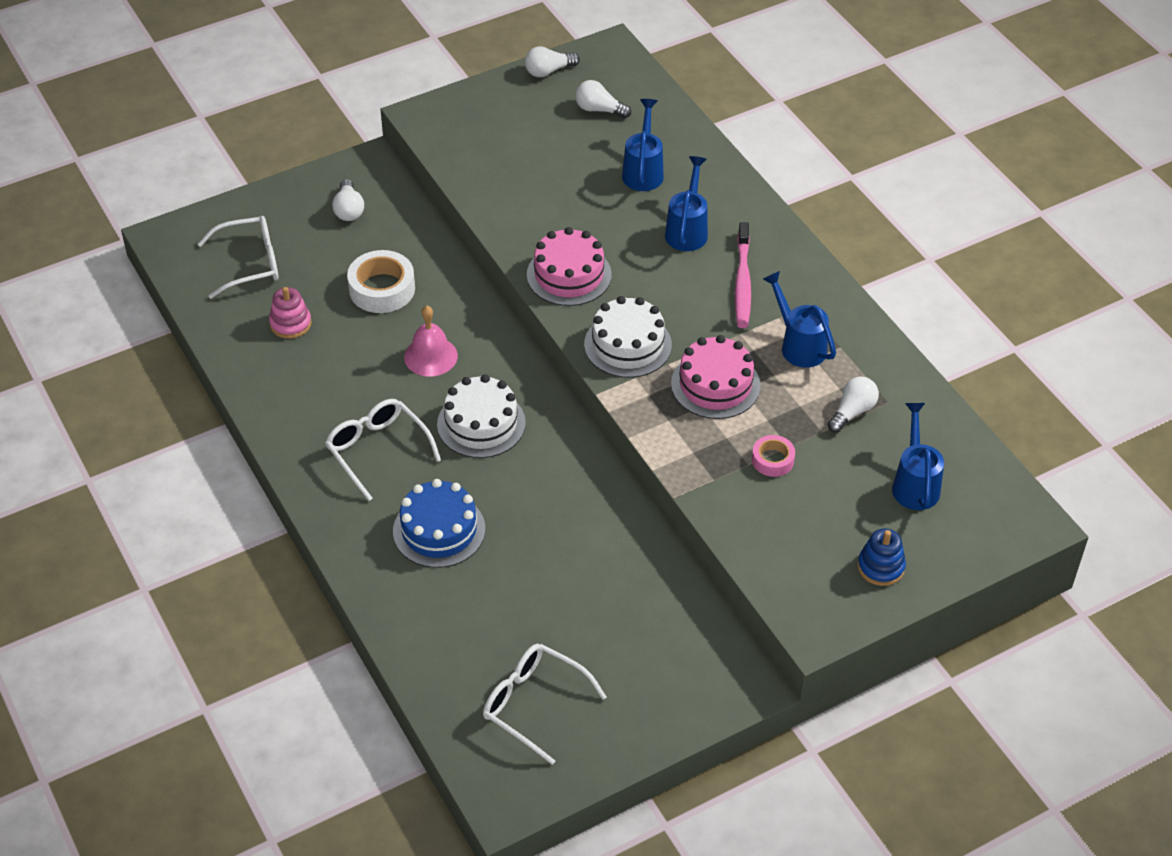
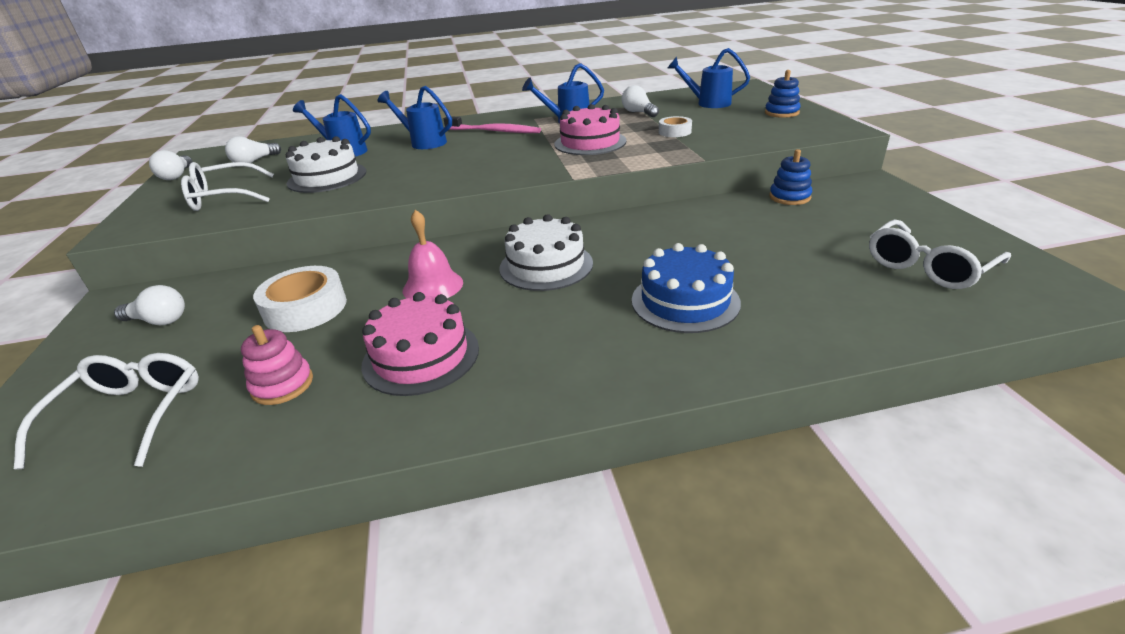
camera: 70 degrees left, 15 degrees down
(378, 451) = (549, 332): white glasses -> white glasses (225, 197)
(569, 275) = (423, 181): pink cake -> pink cake (421, 356)
(628, 345) = (525, 165): white cake -> white cake (327, 177)
(682, 604) = (789, 197): none -> blue stacking toy
(772, 460) = (674, 132): pink tape -> white tape

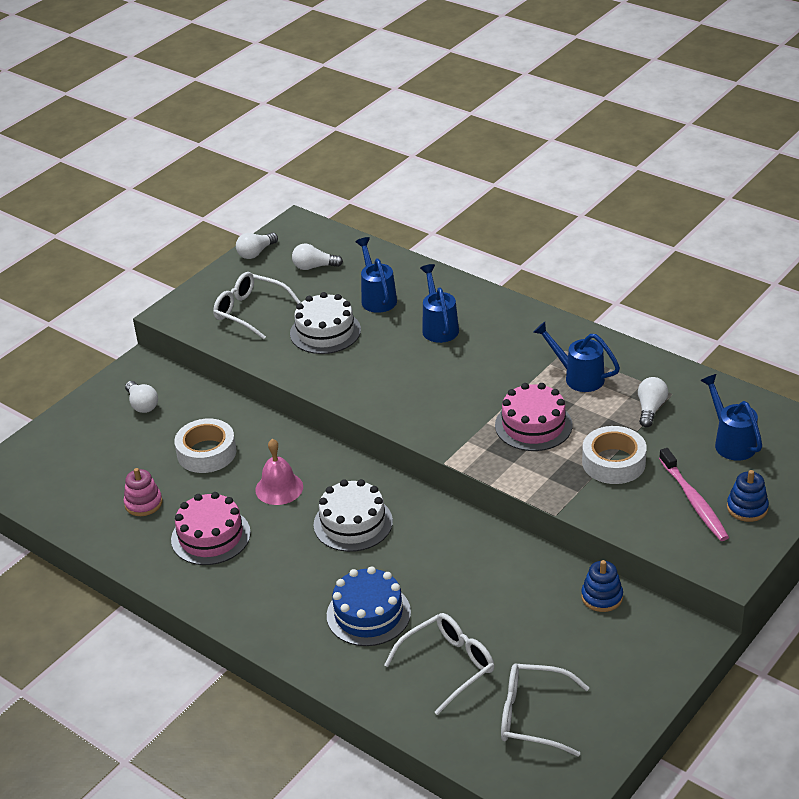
camera: 50 degrees right, 5 degrees up
(129, 416) = (79, 471): white glasses -> white glasses (447, 666)
(494, 131) = (506, 349): pink toothbrush -> pink toothbrush (694, 501)
(674, 132) = (613, 462): white tape -> white tape, size x1.73

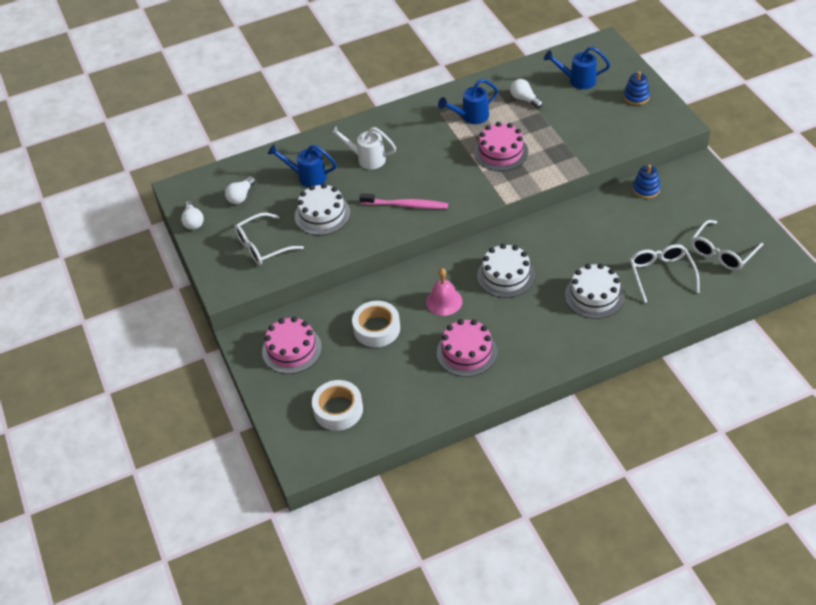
camera: 60 degrees left, 10 degrees up
(142, 404) = (292, 349): white light bulb -> pink cake
(143, 503) = (405, 379): pink stacking toy -> none
(368, 614) = (594, 296): blue cake -> white cake
(439, 326) = (366, 158): blue watering can -> white watering can
(613, 462) = (560, 132): white tape -> white tape (338, 409)
(694, 501) = (617, 114): pink toothbrush -> pink toothbrush (406, 205)

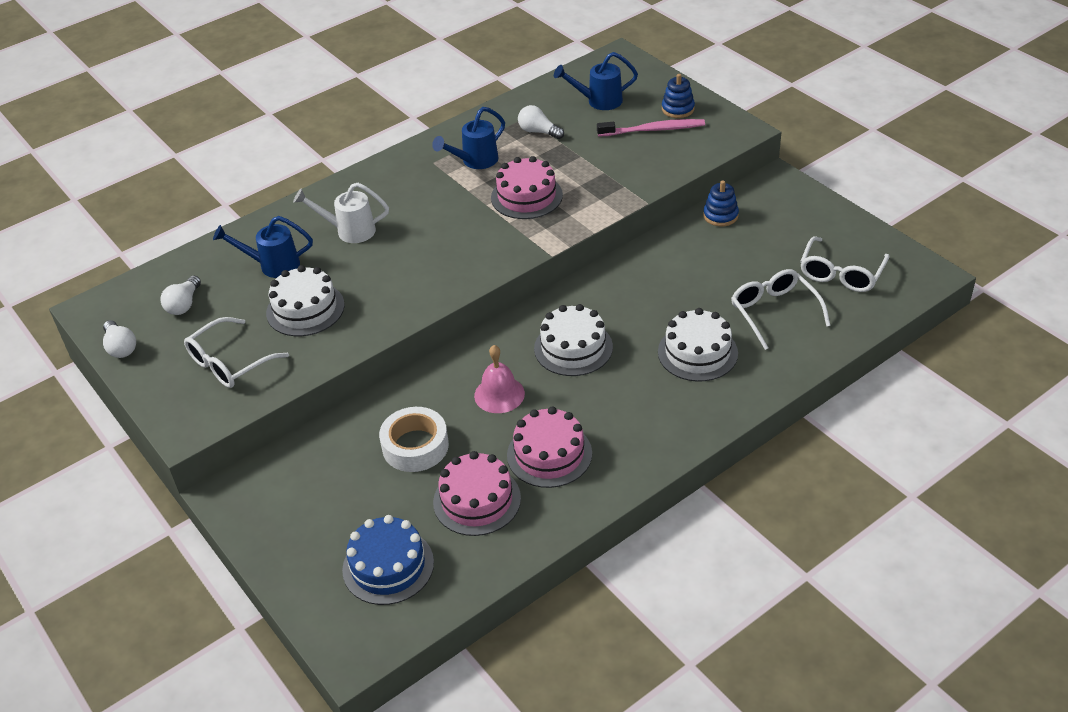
camera: 15 degrees left, 5 degrees down
(292, 349) = (300, 496): pink cake -> pink cake (477, 500)
(338, 409) = (388, 566): white tape -> blue cake
(406, 205) = (419, 279): pink toothbrush -> pink toothbrush (654, 130)

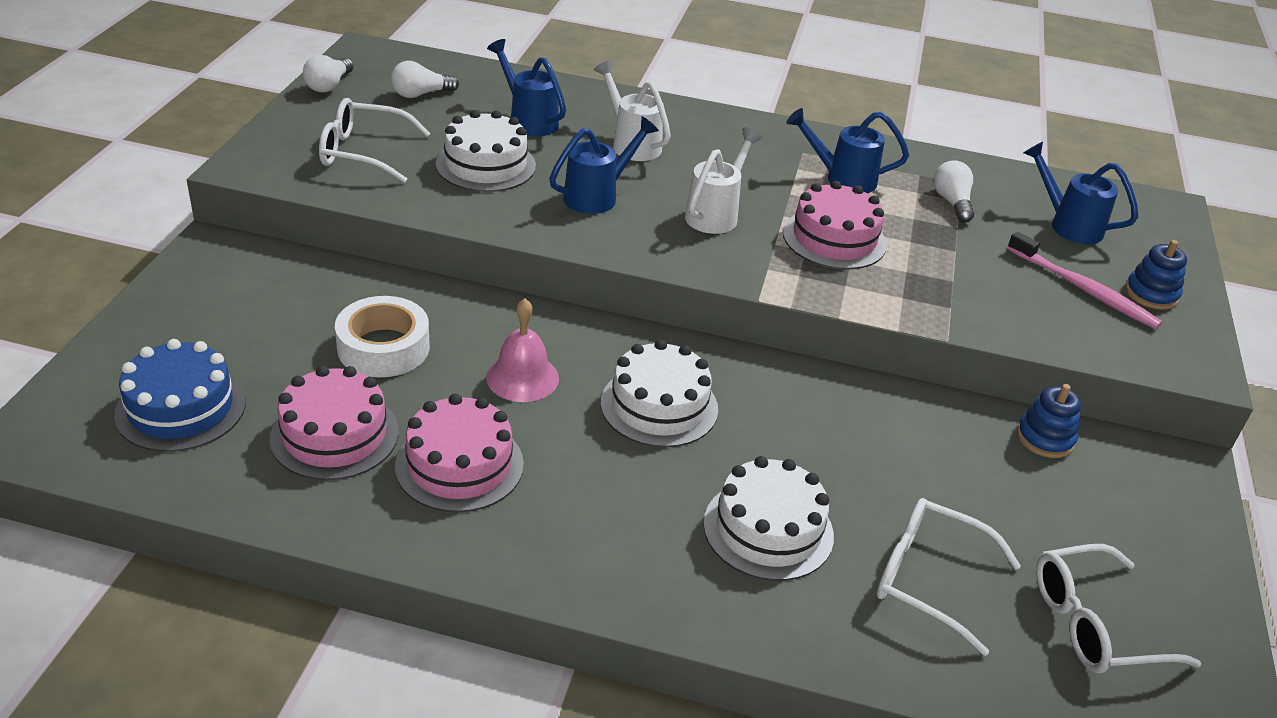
camera: 45 degrees right, 5 degrees down
(391, 273) = (598, 196): none -> blue watering can
(458, 231) = (716, 214): none -> white watering can
(774, 312) = (930, 580): white glasses -> white glasses turned 90 degrees counterclockwise

